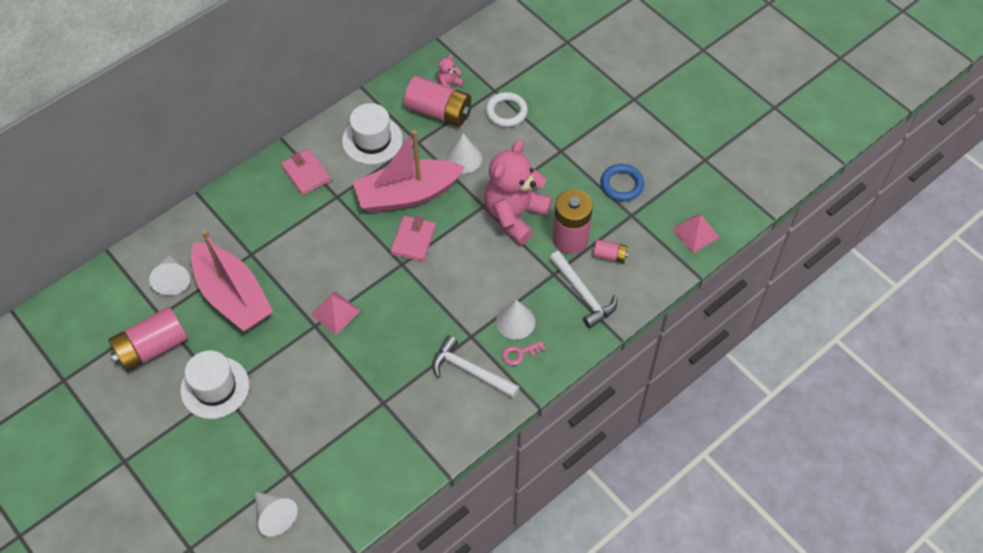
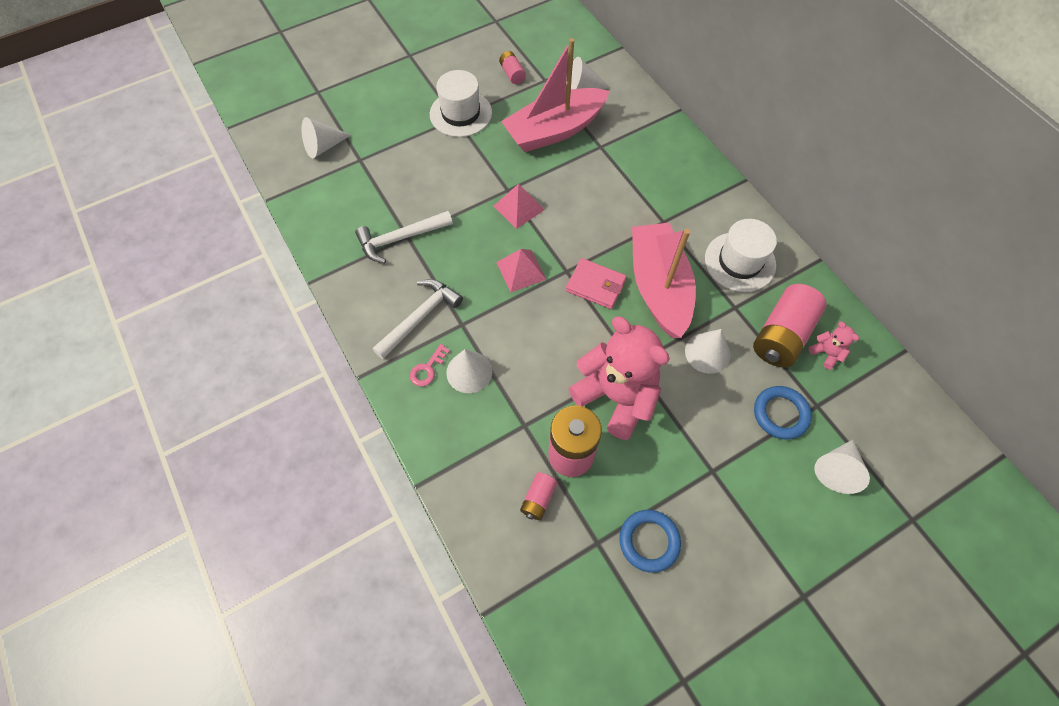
camera: 100 degrees right, 5 degrees up
(152, 348) = (512, 74): pink battery -> pink battery, size x0.49
(306, 174) = (696, 197): pink wallet -> none
(506, 112) = (780, 414): white ring -> blue ring
(519, 354) = (427, 369): pink key -> pink key turned 135 degrees counterclockwise
(541, 80) = (837, 469): none -> white cone
(583, 294) = (489, 454): white hammer -> white hammer (401, 239)
(695, 233) = (555, 628): pink pyramid -> pink pyramid (521, 270)

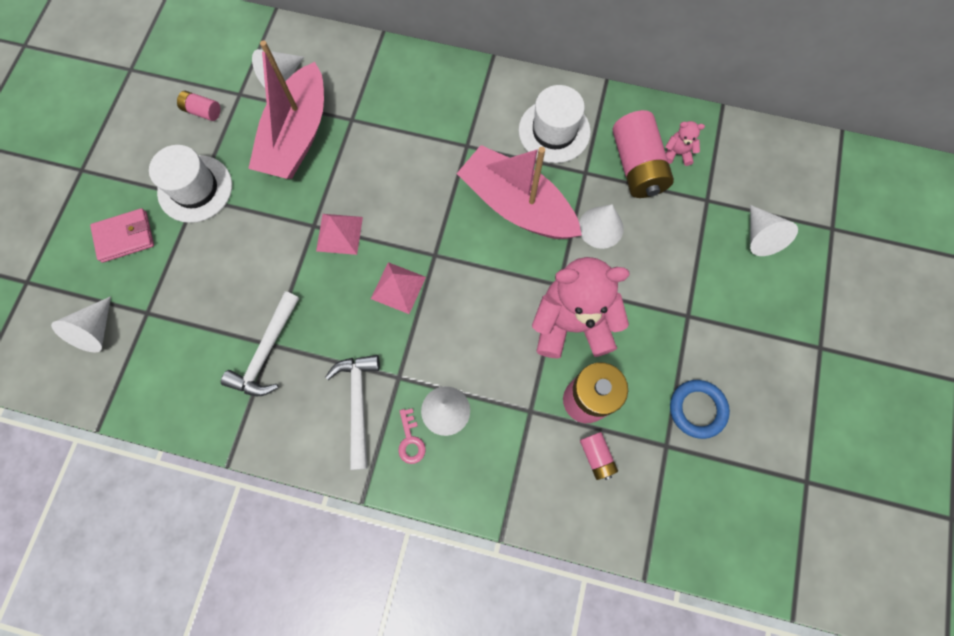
camera: 45 degrees left, 10 degrees up
(595, 285) = (469, 247): pink wallet -> pink wallet (125, 237)
(780, 414) = (690, 229): blue ring -> none

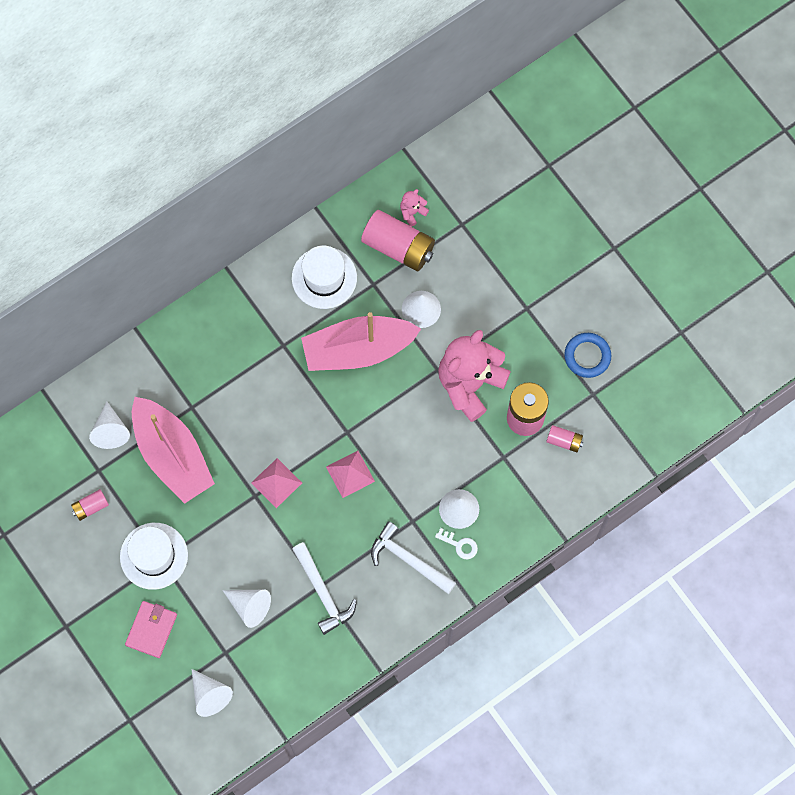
camera: 50 degrees left, 0 degrees up
(410, 440) = (460, 545): pink key -> white key
(760, 236) = (515, 215): white cone -> white cone (249, 606)

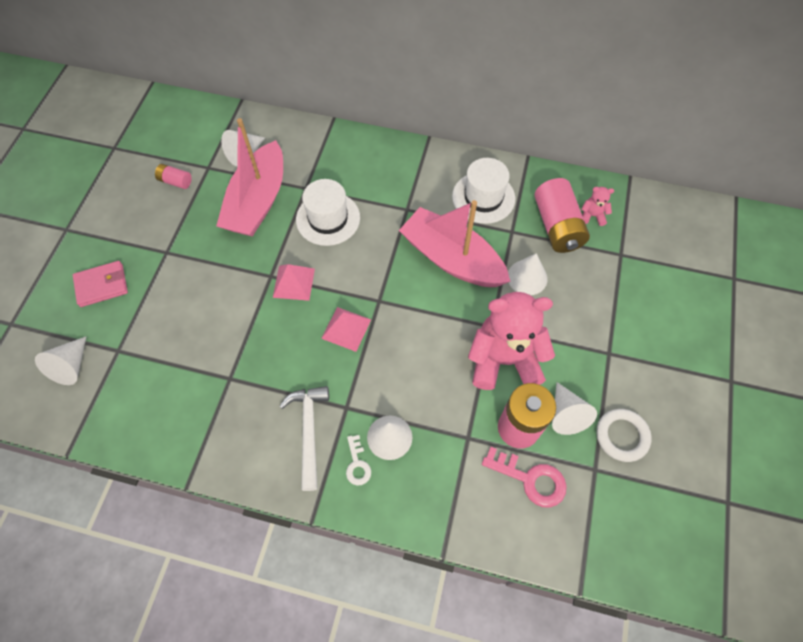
camera: 50 degrees right, 10 degrees down
(154, 556) = (166, 245): white hat -> white hat (328, 218)
(249, 606) = (172, 339): white cone -> white cone (566, 414)
(323, 592) = (226, 385): white hammer -> none
(564, 441) = (530, 479): pink battery -> pink key
(587, 356) = (622, 436): blue ring -> white ring

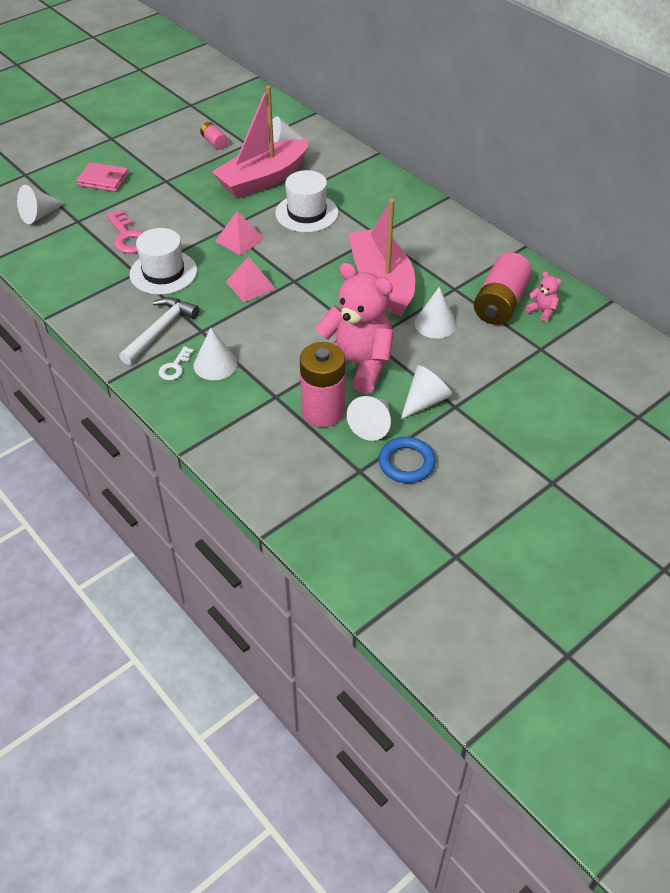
camera: 35 degrees right, 15 degrees down
(483, 197) = (453, 256): white hat -> white hat (163, 272)
(530, 479) = (298, 447): pink key -> pink key (128, 237)
(584, 363) = (425, 401): none -> white cone
(622, 436) = (406, 463): white ring -> blue ring

